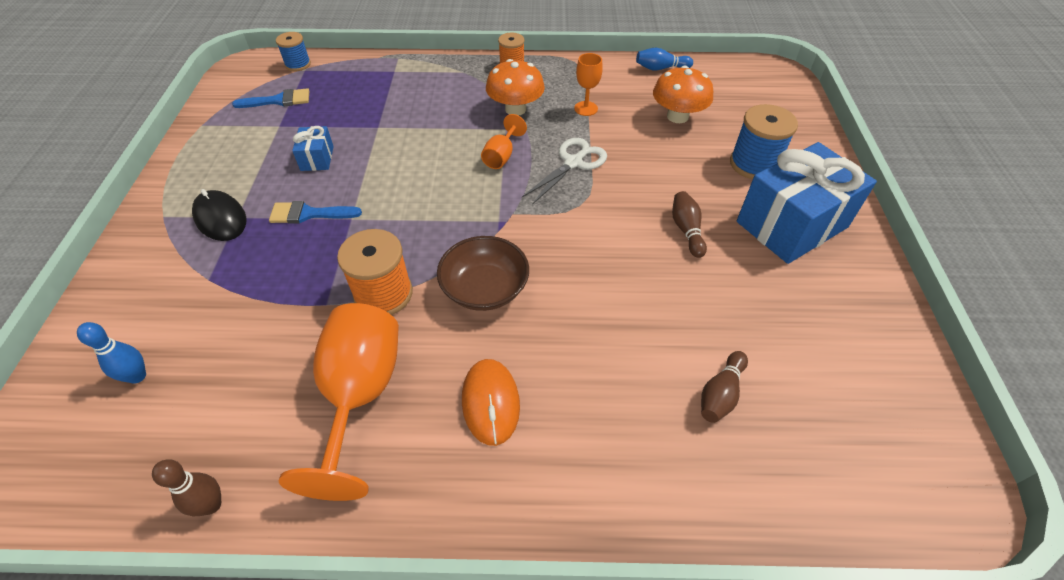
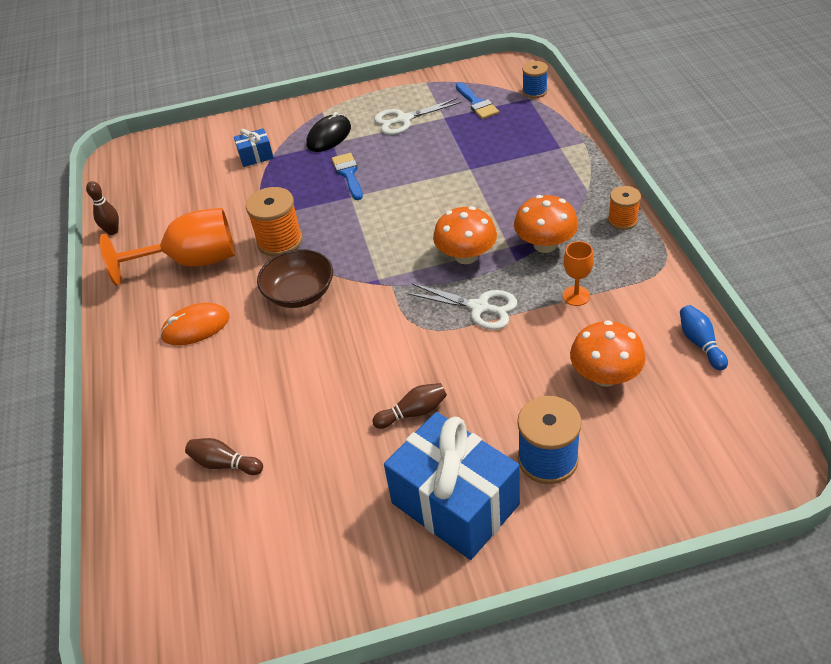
camera: 80 degrees right, 5 degrees down
(137, 376) = (190, 165): blue bowling pin -> none
(252, 154) = (403, 120): none -> white scissors
(317, 158) = (413, 153): blue gift -> blue gift (256, 156)
(501, 156) = (466, 256): orange goblet -> orange mushroom

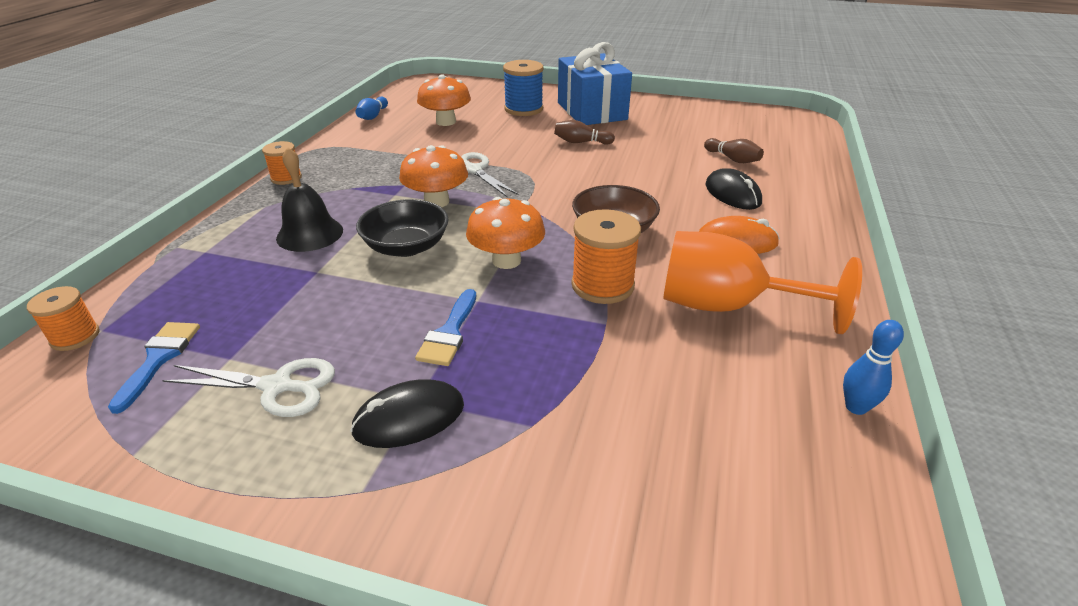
camera: 155 degrees left, 10 degrees down
(112, 231) = (856, 407): brown bowling pin -> blue bowling pin
(211, 393) = (732, 194): none -> black mouse
(256, 156) = (555, 442): blue gift -> none
(437, 209) = (406, 247): none -> black bowl
(516, 187) = (310, 234): none -> black bell
(534, 91) = (75, 337): blue spool -> orange spool
(545, 244) = (367, 186): orange mushroom -> orange mushroom (506, 260)
(576, 296) = (399, 154): orange goblet -> none

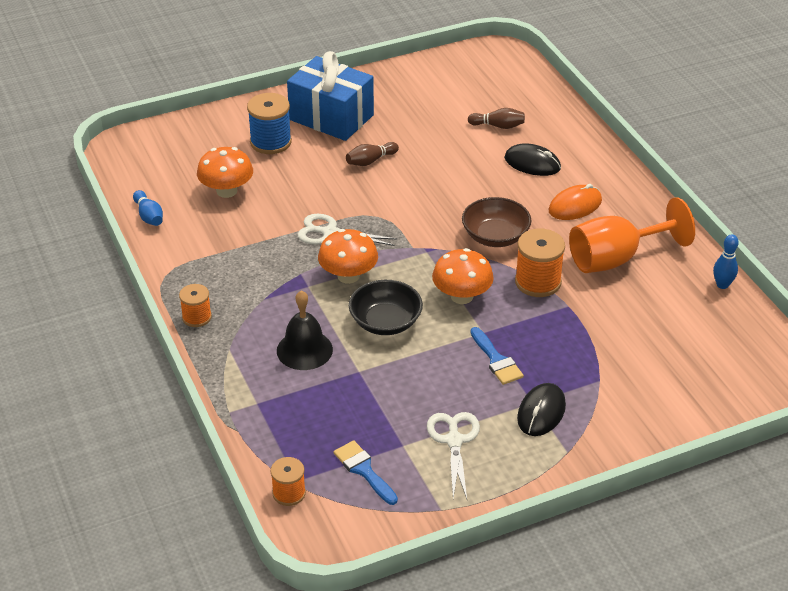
camera: 40 degrees left, 5 degrees up
(277, 387) = (454, 441): white scissors -> white scissors turned 60 degrees counterclockwise

